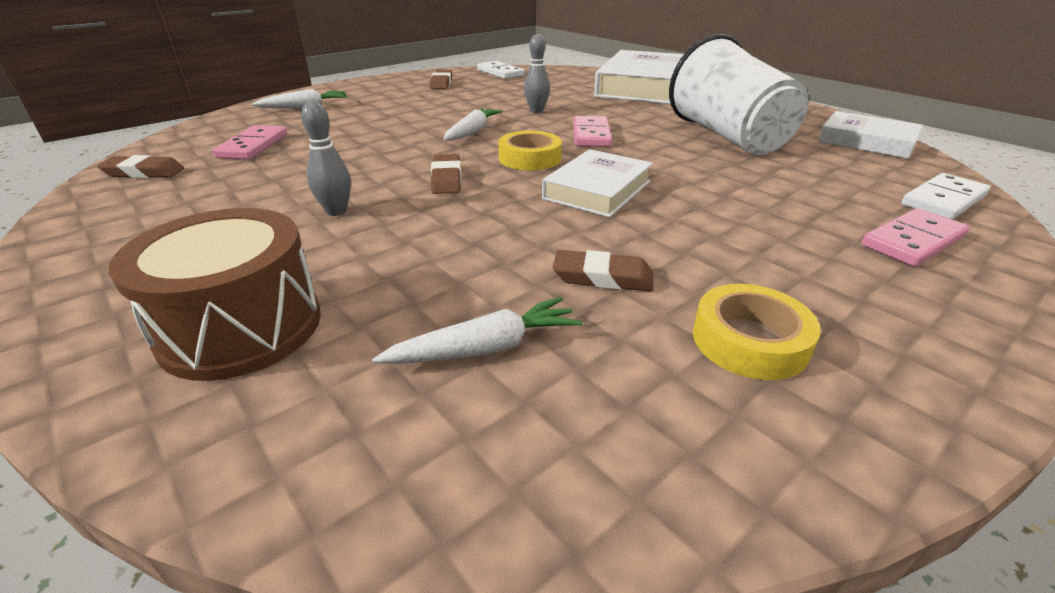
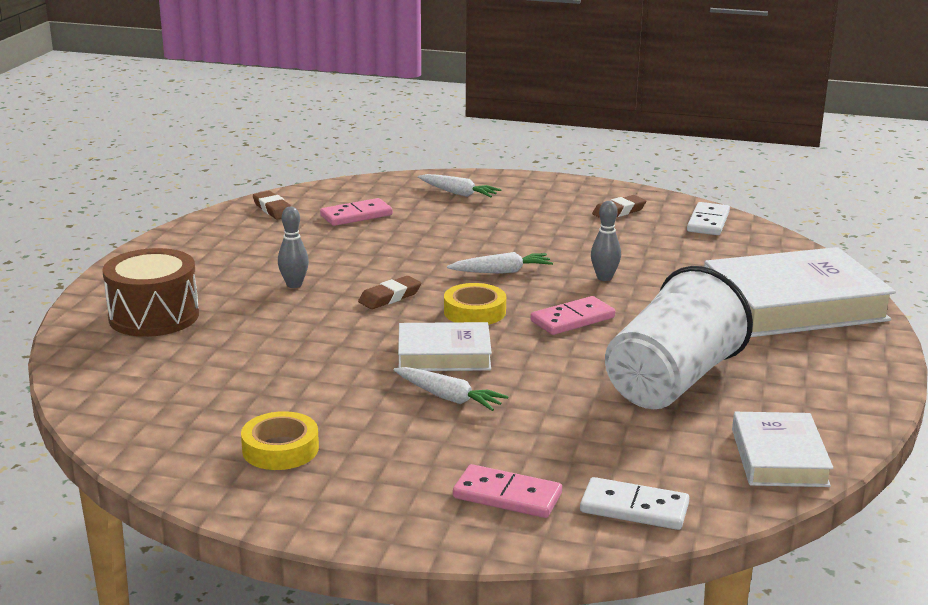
camera: 55 degrees right, 10 degrees down
(485, 348) = (197, 379): white carrot -> white carrot (448, 398)
(603, 277) = (306, 390): brown eraser -> none

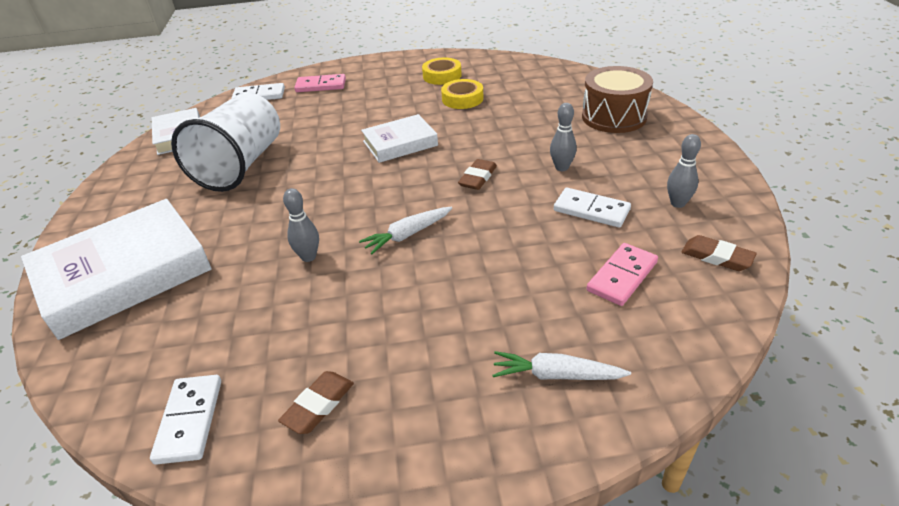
camera: 160 degrees right, 15 degrees up
(240, 238) = (678, 203): none -> grey bowling pin
(318, 250) = (591, 210): none -> white domino
(448, 398) = (378, 119): white carrot -> none
(474, 312) = (403, 183): yellow tape -> yellow tape (462, 99)
(572, 319) = (323, 198): pink domino -> none

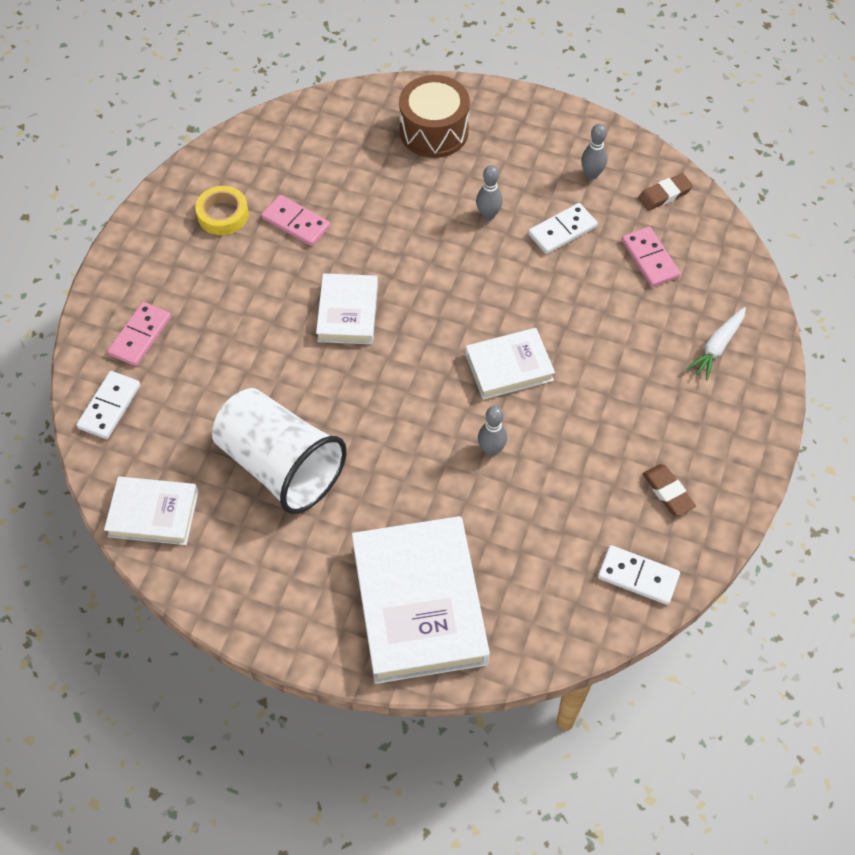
camera: 65 degrees left, 20 degrees up
(407, 235) = (509, 367): white carrot -> white book
(462, 99) = (296, 222): yellow tape -> pink domino
(478, 178) = (459, 280): brown eraser -> none

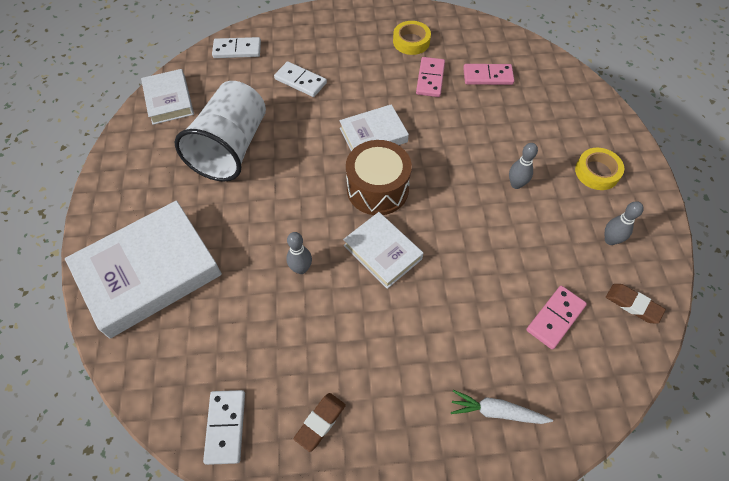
camera: 65 degrees right, 0 degrees up
(140, 336) = (295, 42): pink domino -> pink domino (487, 76)
(434, 131) = (567, 121): brown drum -> brown drum (377, 189)
(510, 142) = (597, 172): none -> yellow tape
(562, 230) = (537, 240): white domino -> white domino (300, 81)

